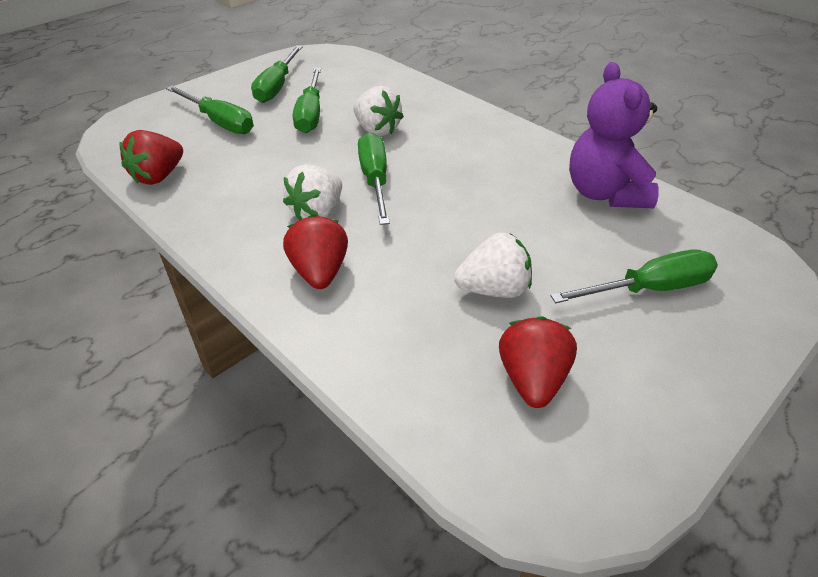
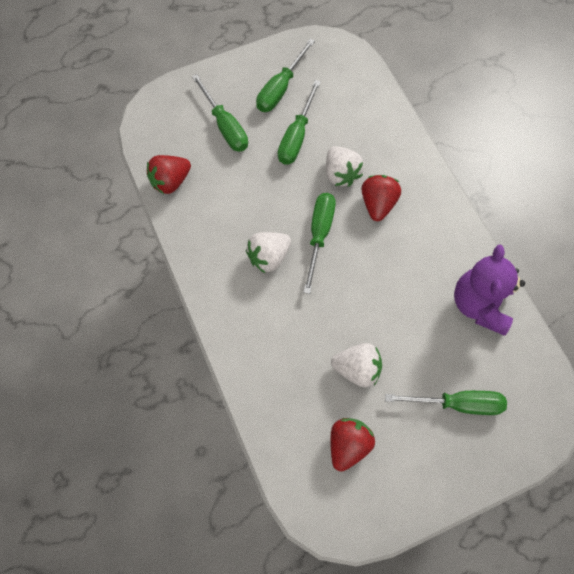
camera: 20 degrees right, 25 degrees up
(319, 272) = (254, 316): red strawberry -> red strawberry (378, 204)

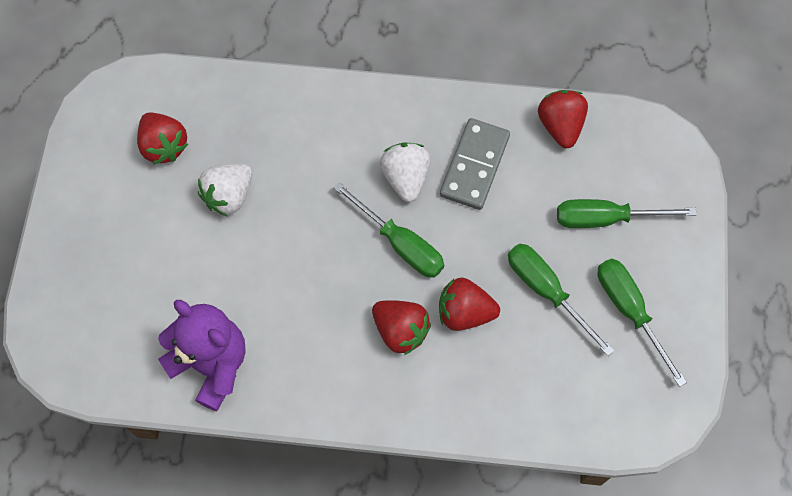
camera: 120 degrees right, 0 degrees up
(233, 219) = (474, 165): none -> grey domino
(341, 174) = (464, 312): white strawberry -> red strawberry
(457, 403) = (129, 270): green screwdriver -> none

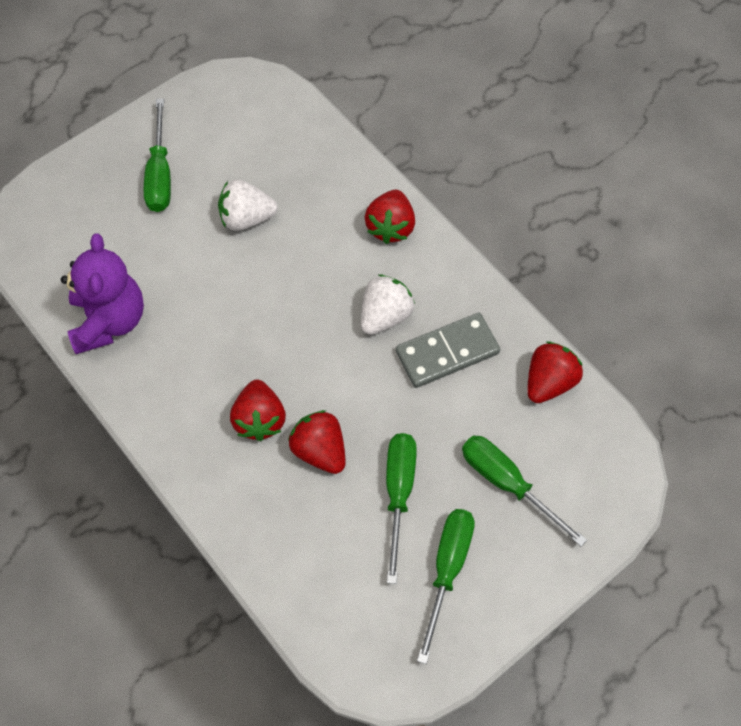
camera: 45 degrees right, 5 degrees down
(164, 146) = (241, 146): red strawberry -> red strawberry (390, 227)
(400, 243) = (328, 358): green screwdriver -> green screwdriver (160, 174)

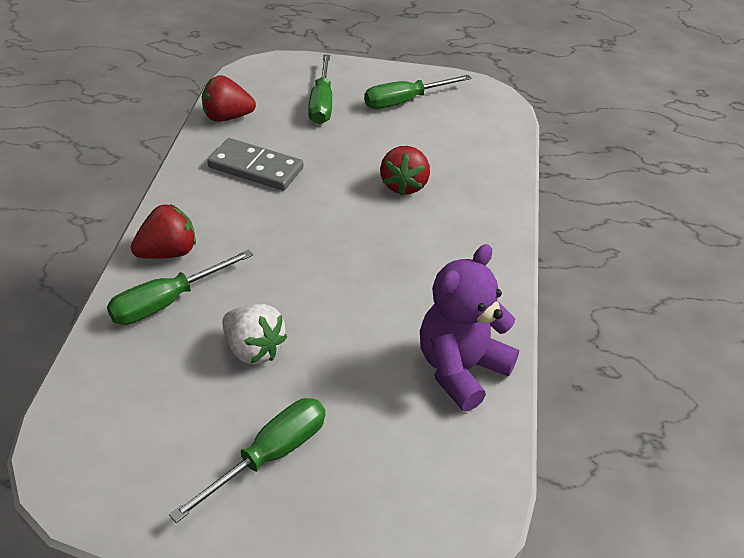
camera: 135 degrees left, 20 degrees down
(259, 419) = (421, 225): red strawberry -> none
(385, 315) = (259, 212): white strawberry -> none
(398, 493) = (385, 139): green screwdriver -> green screwdriver (167, 302)

